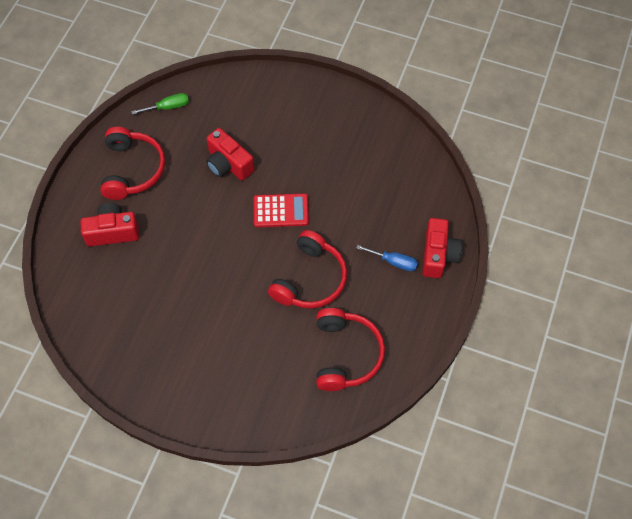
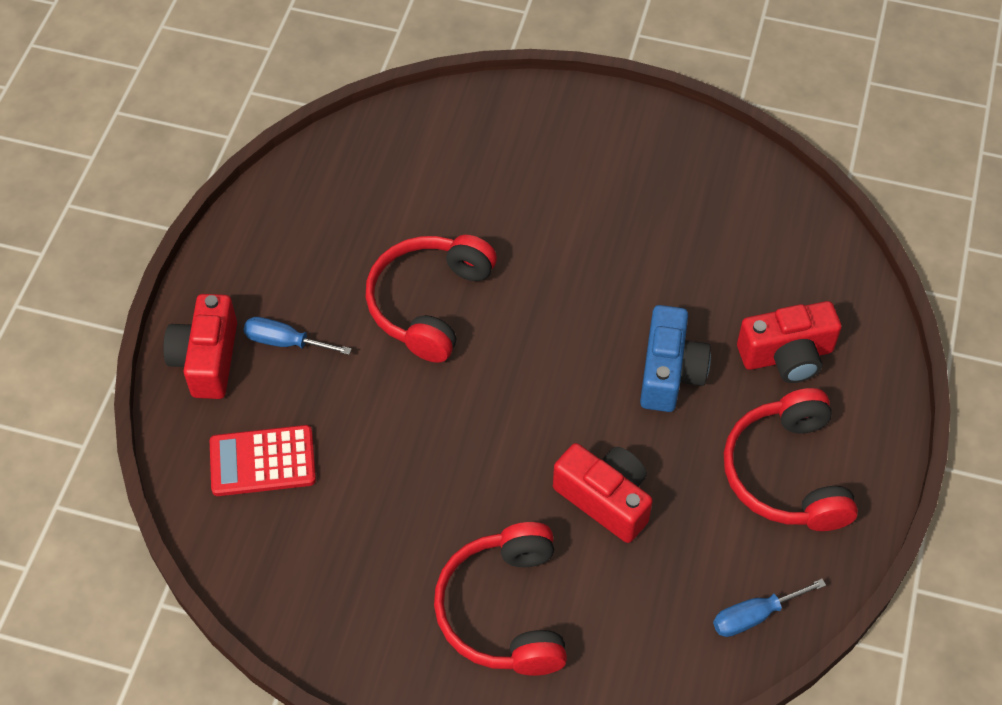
camera: 175 degrees right, 5 degrees down
(168, 107) = (754, 616): green screwdriver -> blue screwdriver
(180, 227) = (669, 373): none -> blue camera
(281, 211) = (492, 416): red calculator -> red calculator (262, 461)
(346, 354) = (364, 199): red headphones -> red headphones (504, 610)

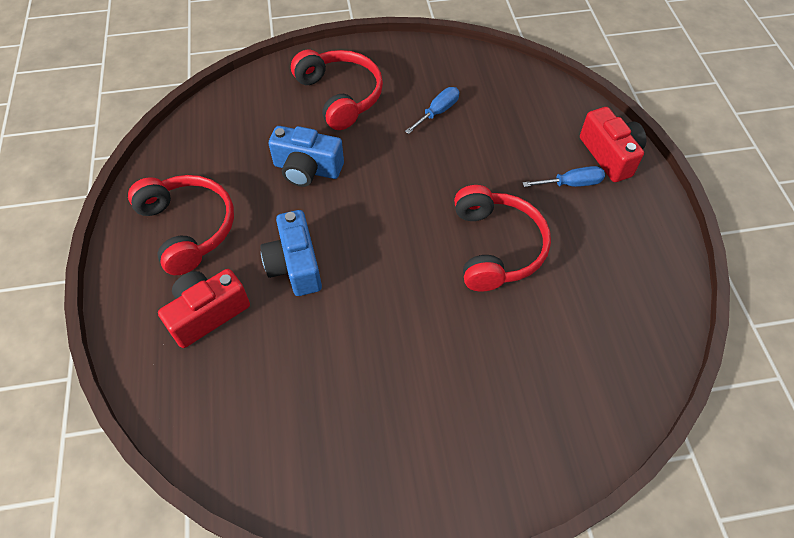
camera: 155 degrees right, 0 degrees up
(262, 461) = (527, 115): red calculator -> none
(605, 499) = (307, 169): red camera -> blue camera
(754, 616) = (191, 141): blue screwdriver -> blue screwdriver (438, 112)

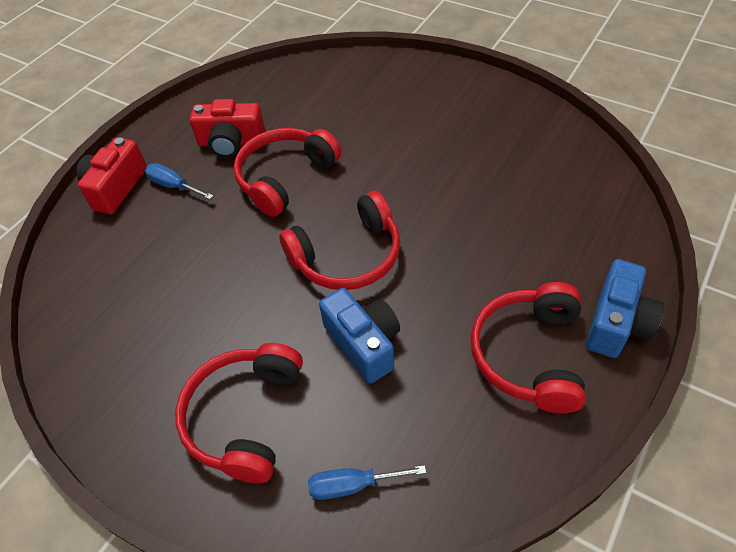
camera: 135 degrees left, 5 degrees down
(207, 313) = (554, 261): red camera -> red camera (231, 143)
(295, 265) = (451, 256): blue camera -> blue camera (617, 323)
(374, 216) = (348, 256): none -> red headphones
(438, 112) = (180, 321): blue screwdriver -> blue screwdriver (352, 485)

